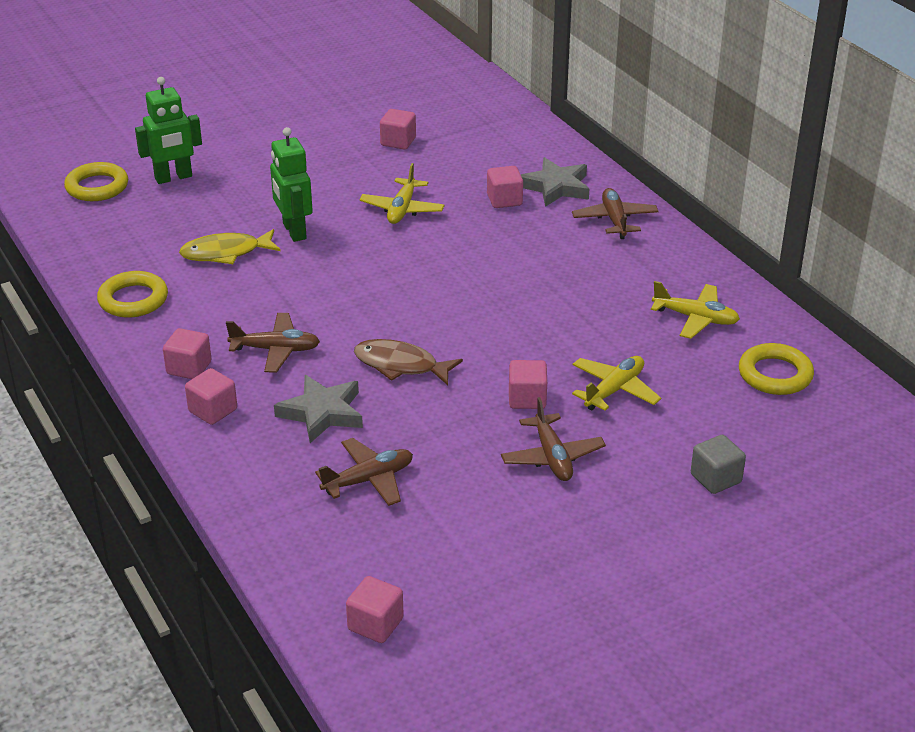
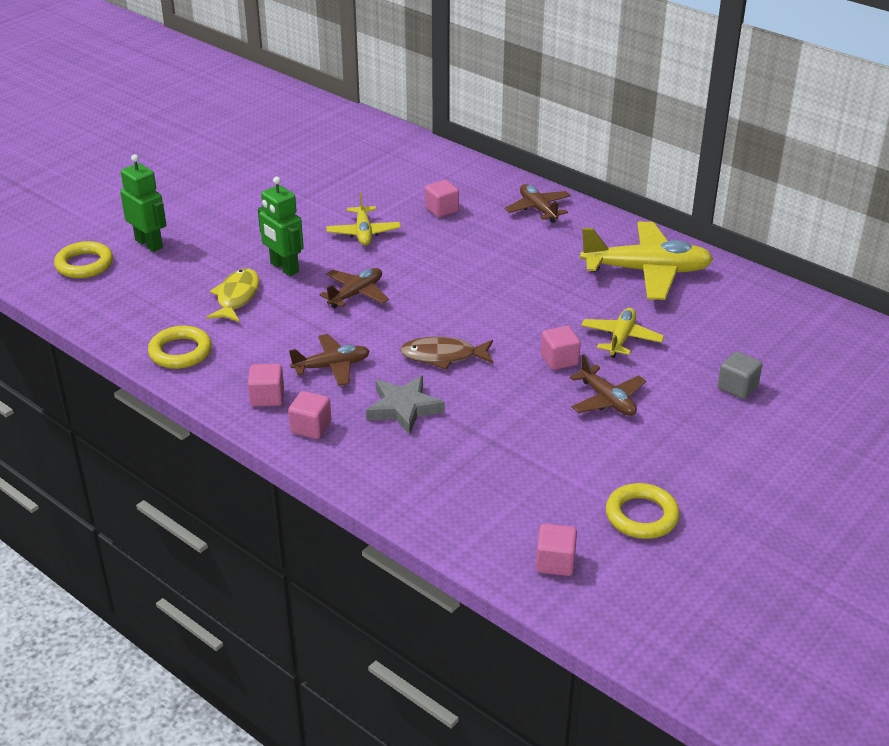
camera: 20 degrees left, 0 degrees up
(173, 178) = (149, 244): green robot -> green robot turned 90 degrees counterclockwise
(225, 253) = (237, 297): yellow fish -> yellow fish turned 135 degrees clockwise
(368, 480) = (476, 452): brown plane -> brown plane (356, 294)
(398, 142) = (325, 179): pink cube -> none
(556, 187) = (476, 192): grey star -> none
(695, 318) = (646, 271): yellow plane -> yellow plane, size x1.79
(775, 374) = (730, 301): yellow ring -> yellow ring (641, 516)

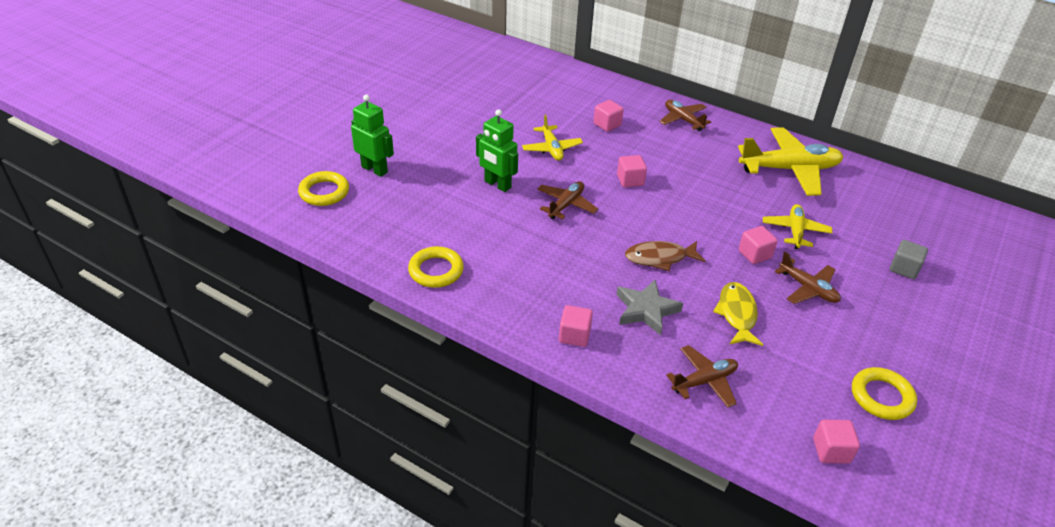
camera: 10 degrees left, 5 degrees up
(237, 297) = (467, 214): yellow fish -> yellow fish (737, 314)
(267, 397) = (526, 309): pink cube -> pink cube (630, 180)
(331, 366) = (571, 275): brown plane -> brown plane (704, 381)

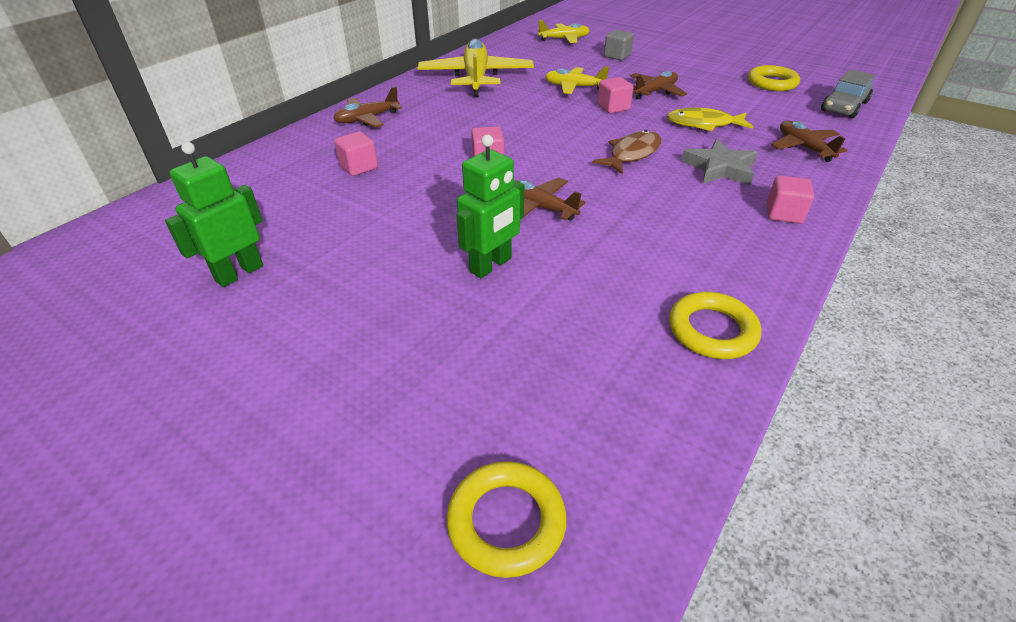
camera: 85 degrees left, 0 degrees up
(374, 169) = (428, 429): green robot -> green robot (239, 273)
(551, 148) = (405, 213): yellow plane -> yellow plane (564, 39)
(659, 258) = (632, 154): brown fish -> brown fish turned 135 degrees counterclockwise
(831, 451) = (844, 106): pink cube -> grey car

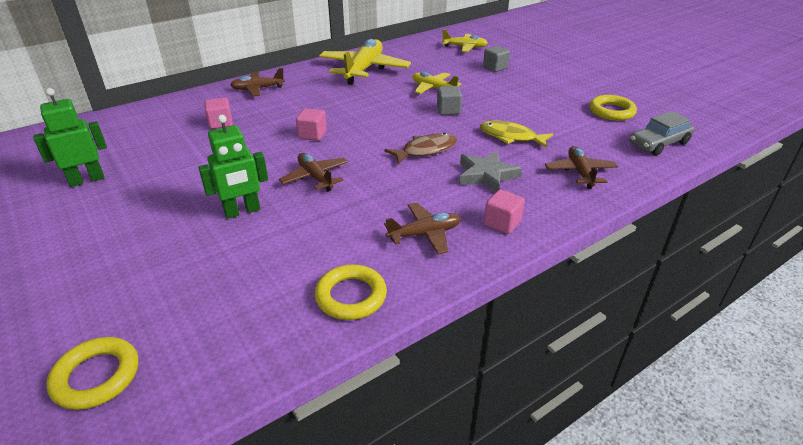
camera: 20 degrees right, 5 degrees down
(613, 107) = (448, 110): pink cube -> grey cube
(655, 92) = (497, 103): brown plane -> brown plane (424, 234)

